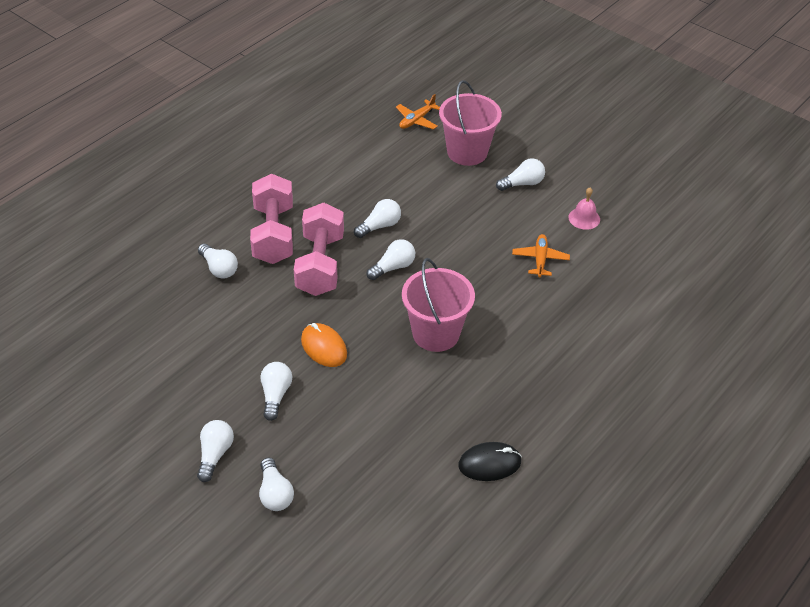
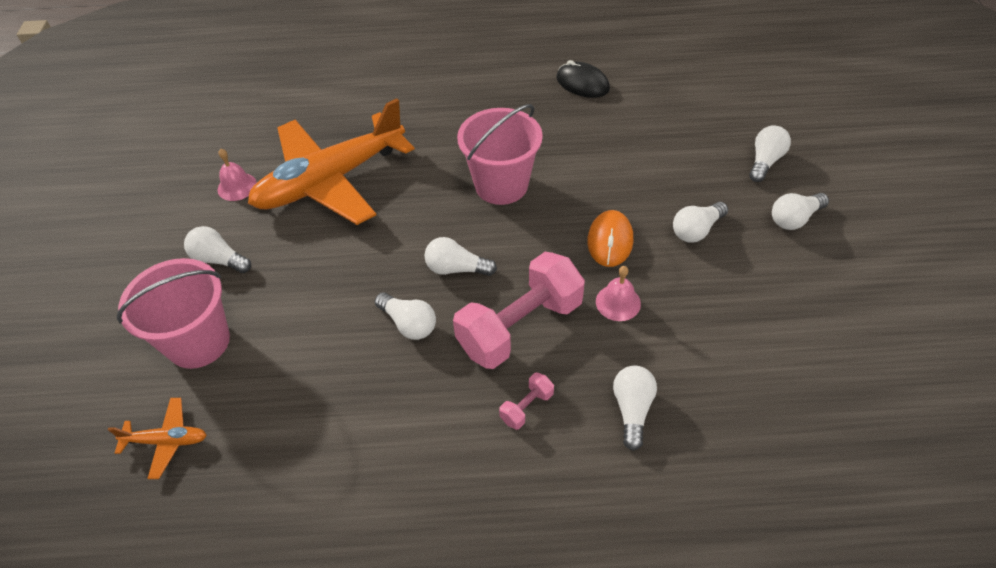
camera: 130 degrees left, 5 degrees up
(273, 234) = (526, 407): pink dumbbell -> pink dumbbell, size x0.42
(280, 314) = (618, 302): none -> pink bell
(379, 226) = (409, 324): white light bulb -> white light bulb turned 150 degrees counterclockwise
(540, 259) = (330, 181): orange plane -> orange plane, size x2.47

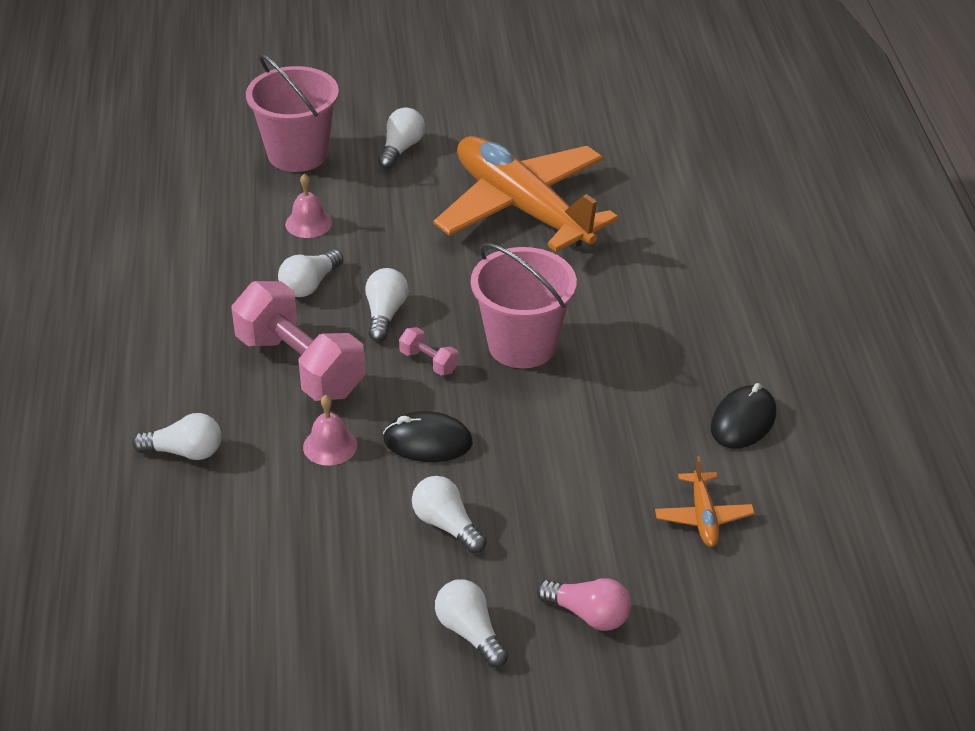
camera: 85 degrees right, 10 degrees down
(167, 441) = (193, 155): orange plane -> orange plane (703, 517)
(237, 186) = (508, 143): pink bell -> pink bell (308, 223)
(526, 407) = (198, 373): pink dumbbell -> pink dumbbell (429, 362)
(610, 241) = (427, 442): orange mouse -> black mouse
(765, 161) = (588, 615): white light bulb -> pink light bulb

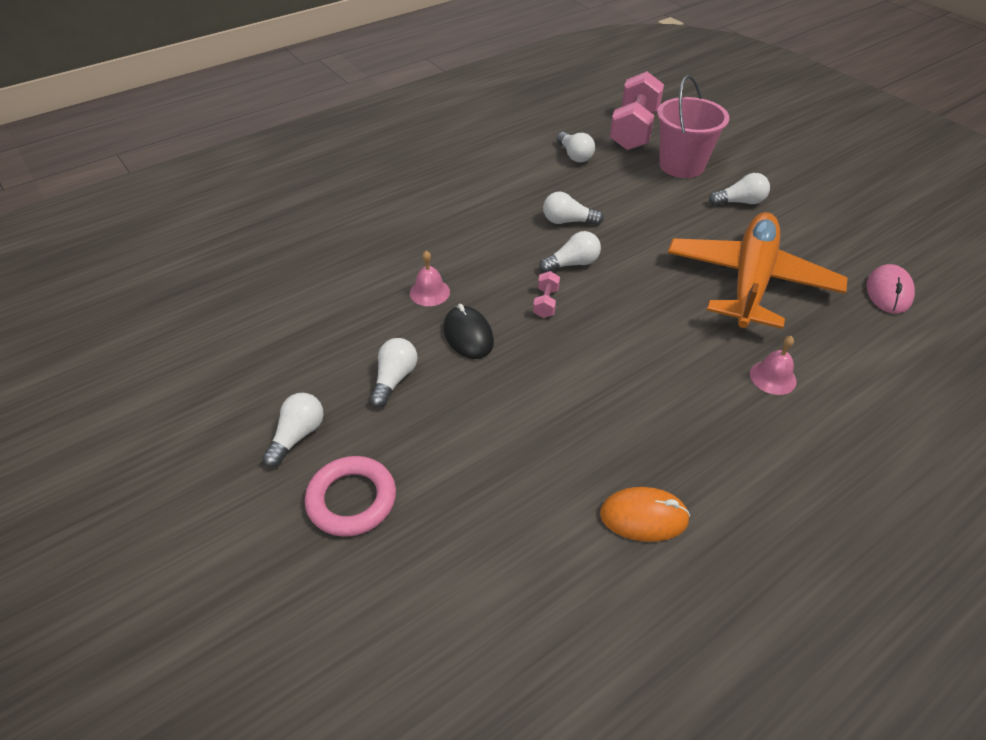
camera: 60 degrees right, 5 degrees up
(185, 452) = (380, 237): white light bulb -> white light bulb (574, 155)
(300, 366) = (490, 249): pink dumbbell -> pink dumbbell (634, 130)
(308, 223) = (623, 196): pink bell -> pink bell (773, 377)
(522, 345) = (606, 342): pink bucket -> none
(588, 615) = (352, 499): pink light bulb -> pink ring
(610, 136) = (888, 292): none -> pink mouse
(703, 517) = (506, 534): orange plane -> none
(743, 421) = (643, 517): black mouse -> orange mouse

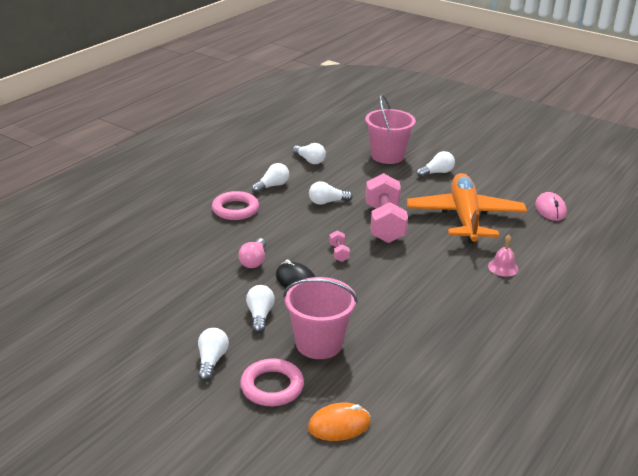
camera: 20 degrees left, 15 degrees down
(429, 292) = (254, 261): pink bell -> pink light bulb
(445, 211) = (235, 209): none -> pink ring
(448, 444) = (319, 344): none -> pink bucket
(572, 264) = (344, 227): white light bulb -> white light bulb (272, 186)
(634, 130) = (343, 138): pink dumbbell -> pink dumbbell (384, 224)
(643, 517) = (461, 354): orange mouse -> orange mouse (339, 425)

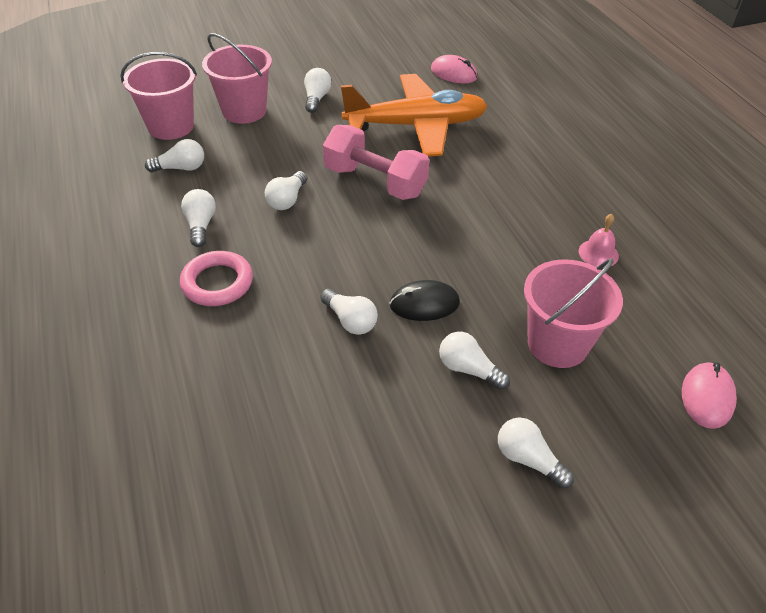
camera: 55 degrees left, 15 degrees up
(254, 261) = (350, 321): pink light bulb -> white light bulb
(272, 386) = (611, 423): pink ring -> none
(339, 253) = (399, 243): pink dumbbell -> none
(339, 425) = (707, 397): orange mouse -> pink mouse
(340, 142) = (171, 126): none -> pink bucket
(465, 217) = (417, 126): orange plane -> orange plane turned 135 degrees clockwise
(503, 267) = (522, 150): pink bell -> pink bell (598, 253)

